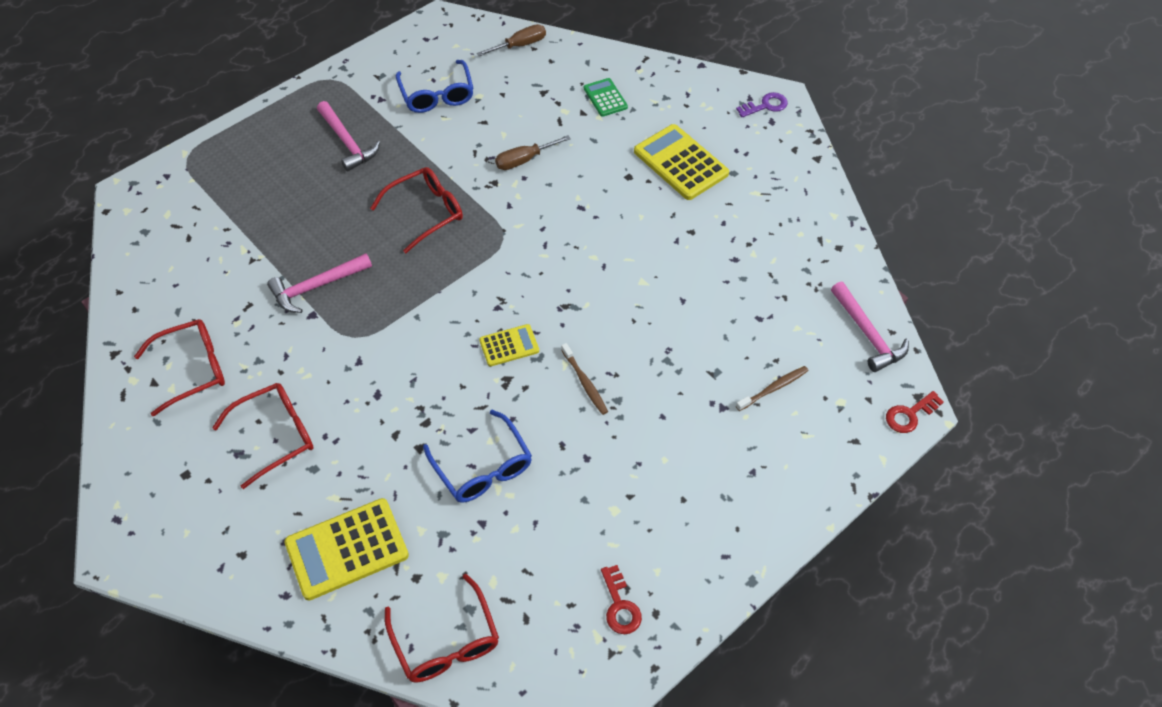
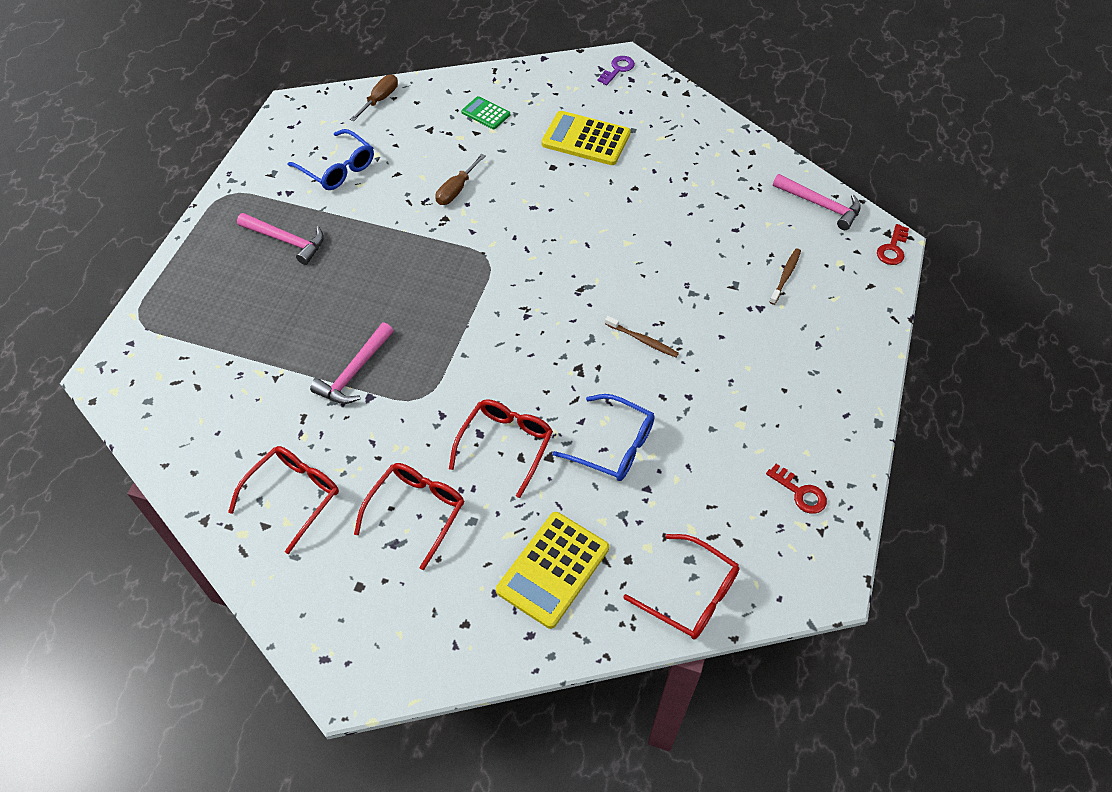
camera: 30 degrees left, 0 degrees up
(426, 212) = (404, 268): red glasses -> red glasses (505, 445)
(509, 346) = (560, 341): yellow calculator -> none

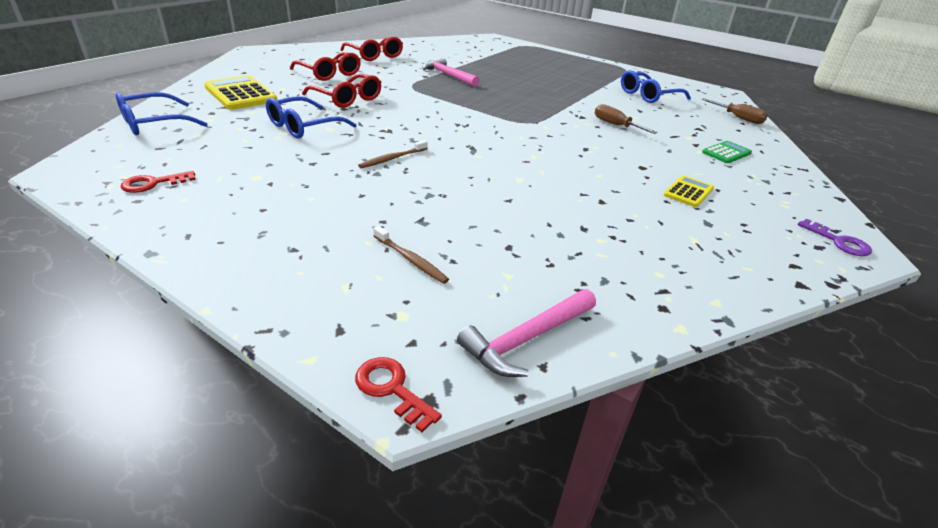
camera: 105 degrees right, 20 degrees down
(286, 240) = (575, 75): pink hammer -> none
(586, 139) = (688, 192): yellow calculator -> yellow calculator, size x0.56
(690, 594) = (154, 123): red glasses -> blue glasses

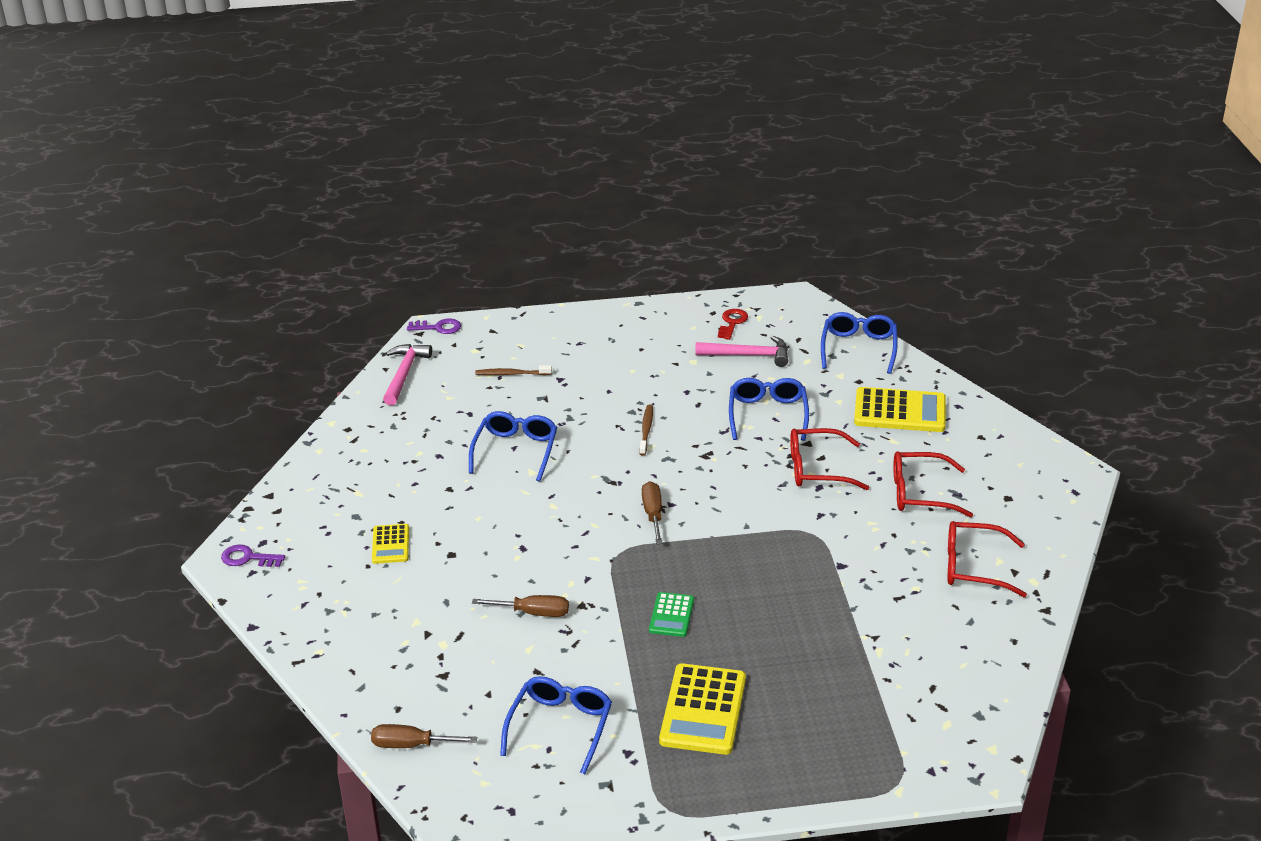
camera: 140 degrees right, 0 degrees up
(392, 389) = (438, 328): red key -> purple key
(448, 75) = (823, 586): pink hammer -> pink hammer (748, 355)
(477, 125) = (653, 514): none -> brown screwdriver
(511, 196) = (515, 451): none -> blue glasses
(572, 76) = (703, 710): none -> yellow calculator
(726, 153) = (387, 638): green calculator -> green calculator (671, 615)

